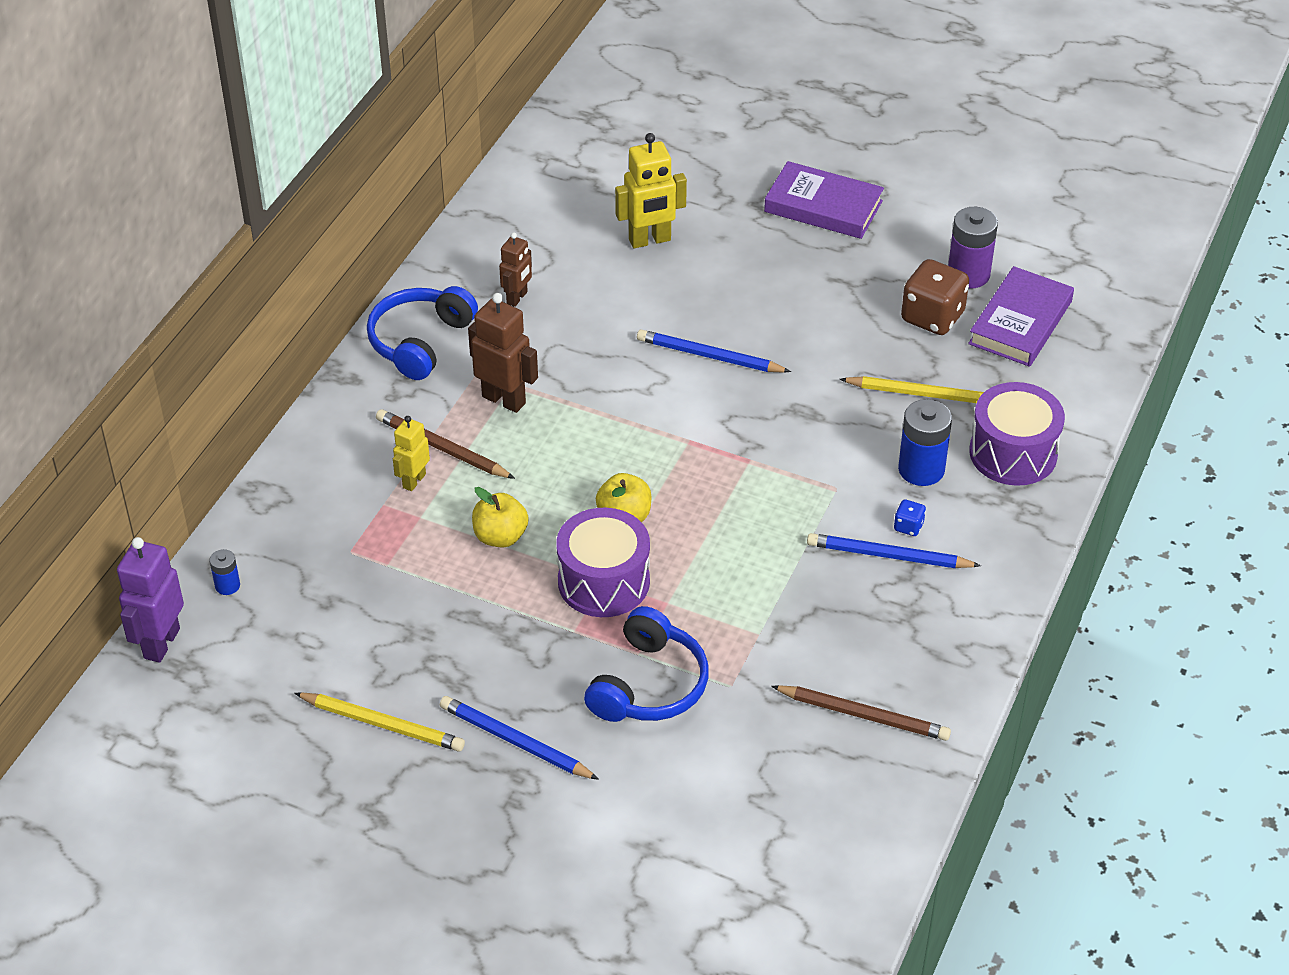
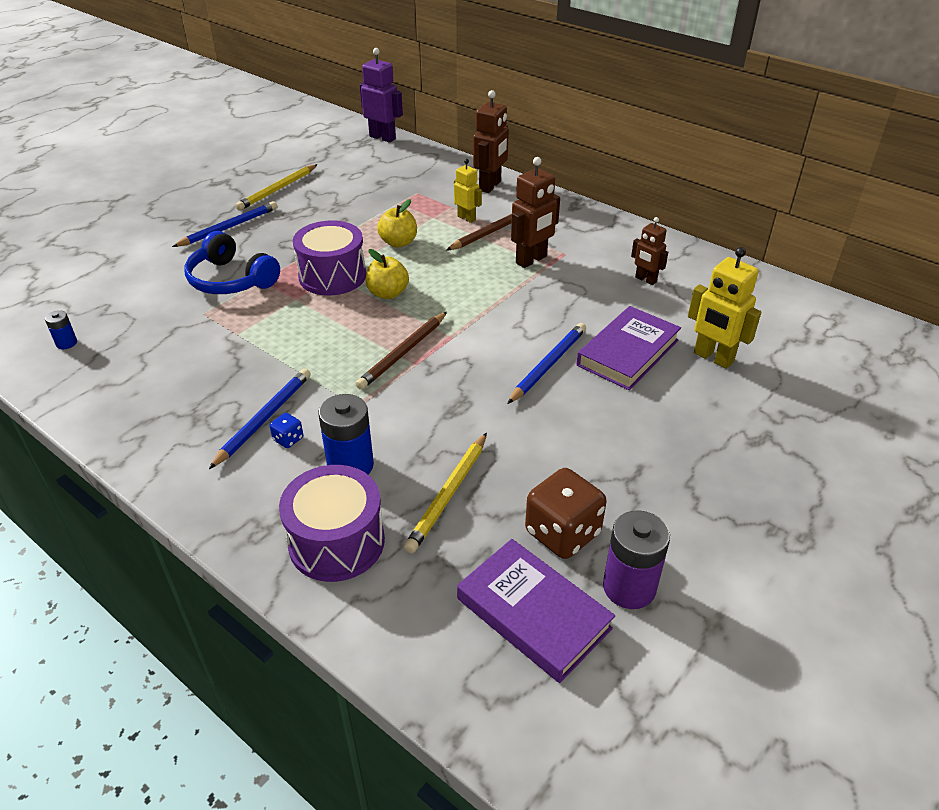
camera: 105 degrees right, 5 degrees down
(227, 585) = (413, 156): blue battery -> blue battery (66, 343)
(311, 473) = (490, 186): none -> brown robot
(420, 341) = (605, 234): blue headphones -> none
(650, 240) = (713, 358): yellow robot -> yellow robot turned 45 degrees counterclockwise
(823, 206) = (762, 487): purple book -> purple book (627, 352)
(863, 715) = (124, 368): brown pencil -> brown pencil (403, 353)

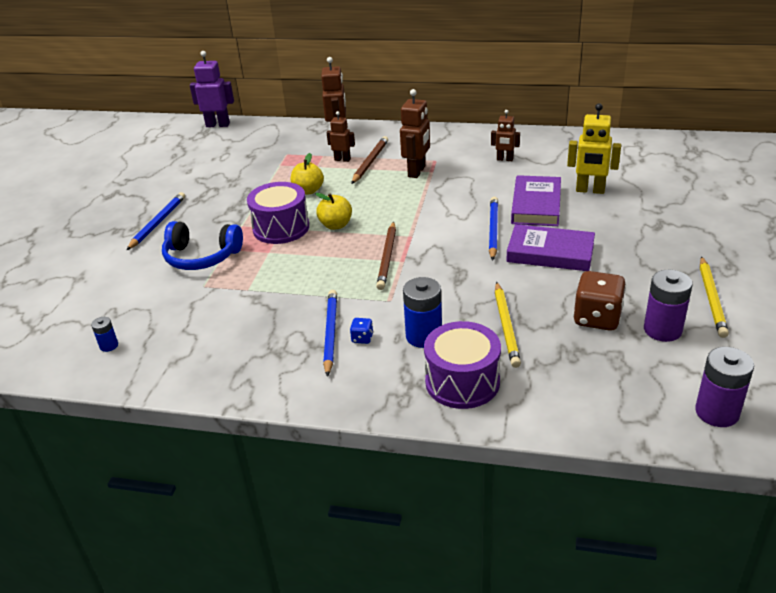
camera: 25 degrees left, 5 degrees down
(277, 189) = (169, 185): yellow pencil -> yellow pencil (711, 299)
(466, 218) = (342, 159): yellow robot -> brown robot
(533, 614) = (623, 366): purple book -> purple book (550, 253)
(591, 739) = (717, 412): none -> purple battery

